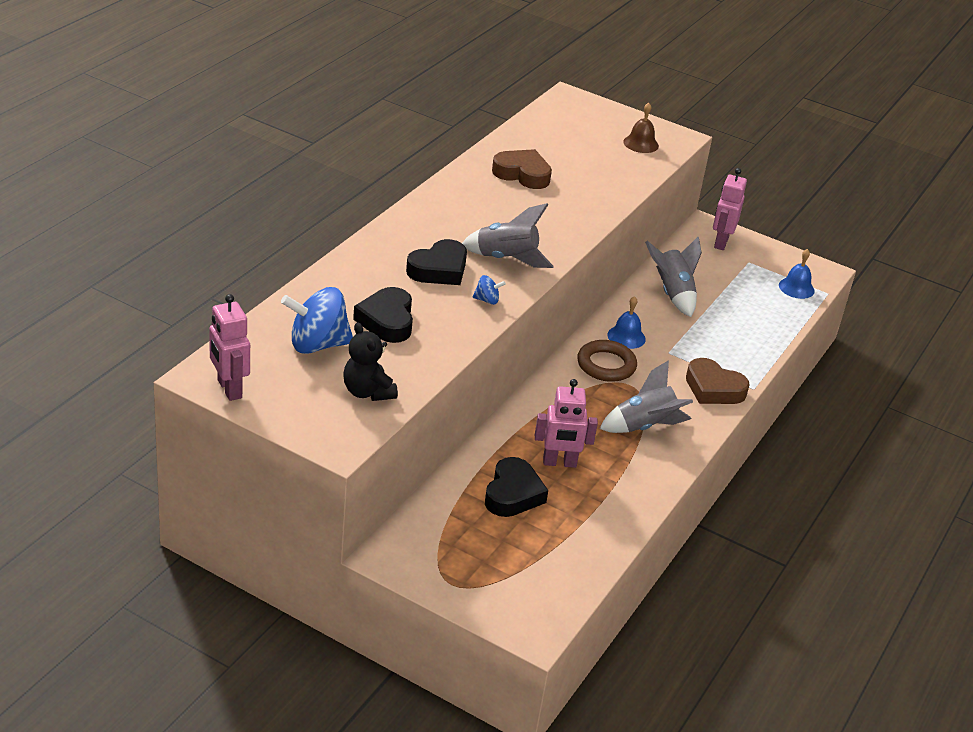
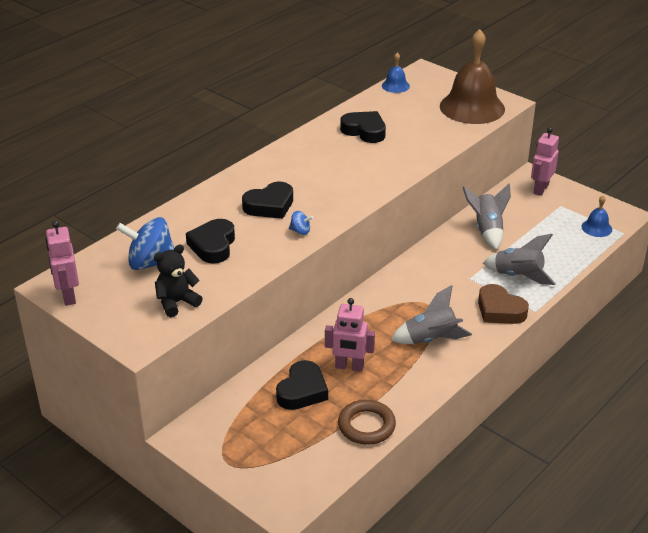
camera: 15 degrees right, 0 degrees up
(367, 392) = (177, 302): black teddy bear -> black teddy bear turned 75 degrees clockwise
(506, 259) = (328, 198): grey rocket -> grey rocket (518, 276)
(522, 174) = (364, 131): brown heart -> black heart
(606, 365) = (413, 287): brown ring -> brown ring (366, 425)
(626, 337) = (437, 264): blue bell -> blue bell (395, 86)
(641, 144) = (472, 107): brown bell -> brown bell, size x2.23

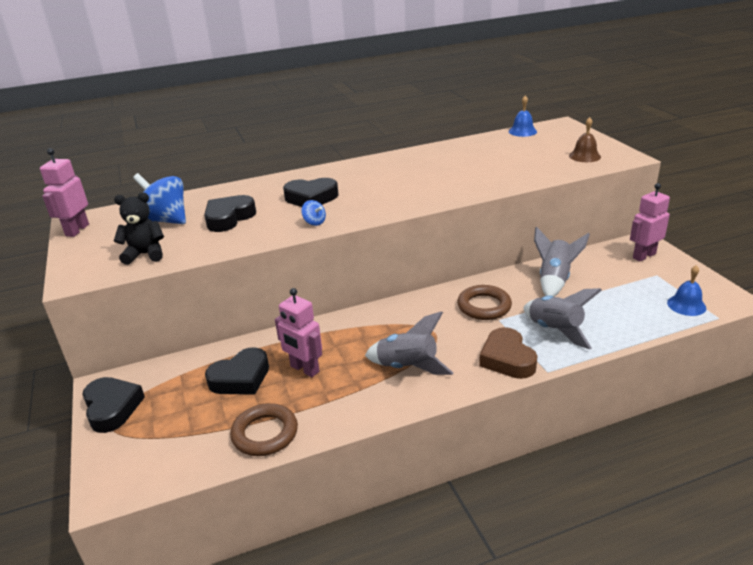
camera: 30 degrees right, 5 degrees down
(364, 131) = (458, 158): black heart -> black heart (112, 408)
(449, 270) = (484, 306): none -> brown ring
(472, 107) = (584, 156): brown bell -> brown bell, size x0.45

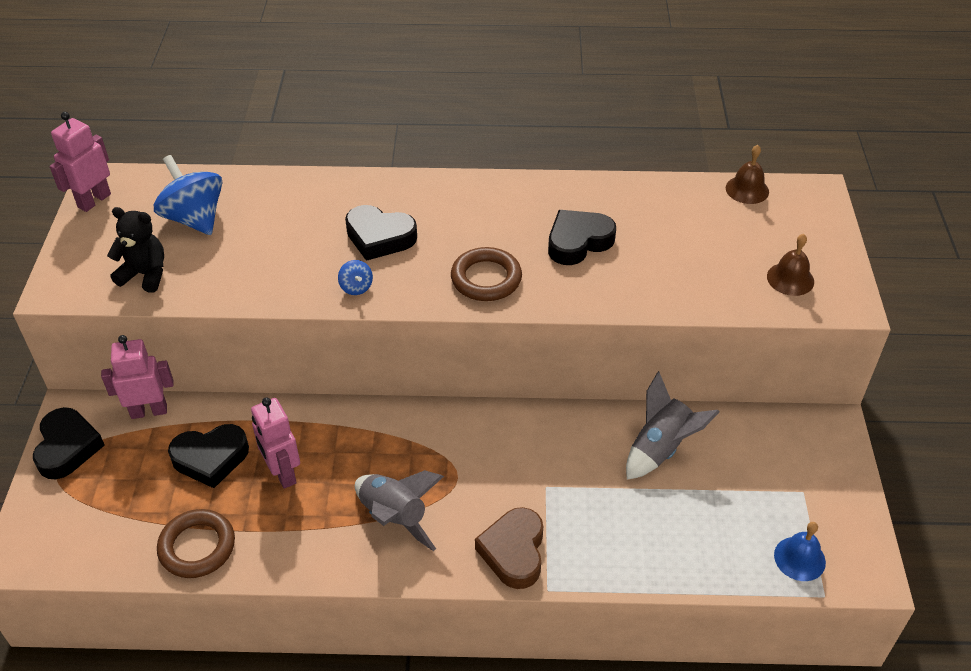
camera: 20 degrees right, 15 degrees up
(229, 218) = (265, 241): black heart -> black heart (578, 242)
(484, 306) = (542, 458): brown ring -> brown ring (486, 279)
(522, 131) = (747, 189): blue bell -> brown bell
(555, 330) = (601, 532): grey rocket -> none
(644, 256) = (813, 451): pink robot -> pink robot (149, 411)

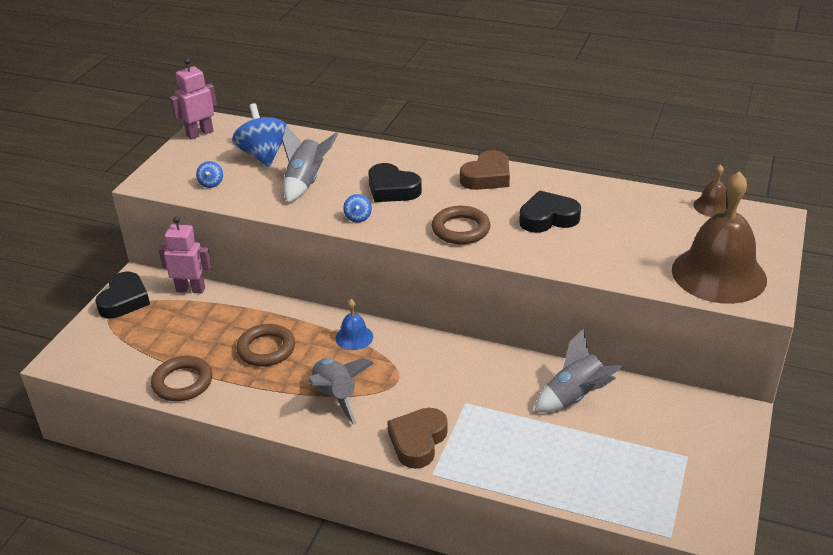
camera: 20 degrees right, 10 degrees down
(145, 274) = (211, 183): black teddy bear -> blue spinning top
(211, 458) = (219, 328): black heart -> none
(268, 249) = (306, 183): none -> grey rocket
(282, 473) = (266, 349): pink robot -> brown ring
(484, 197) = (487, 177): none -> brown heart
(790, 279) = (718, 274): brown bell -> brown bell, size x2.23
(799, 558) = (660, 504): blue bell -> blue bell (354, 337)

